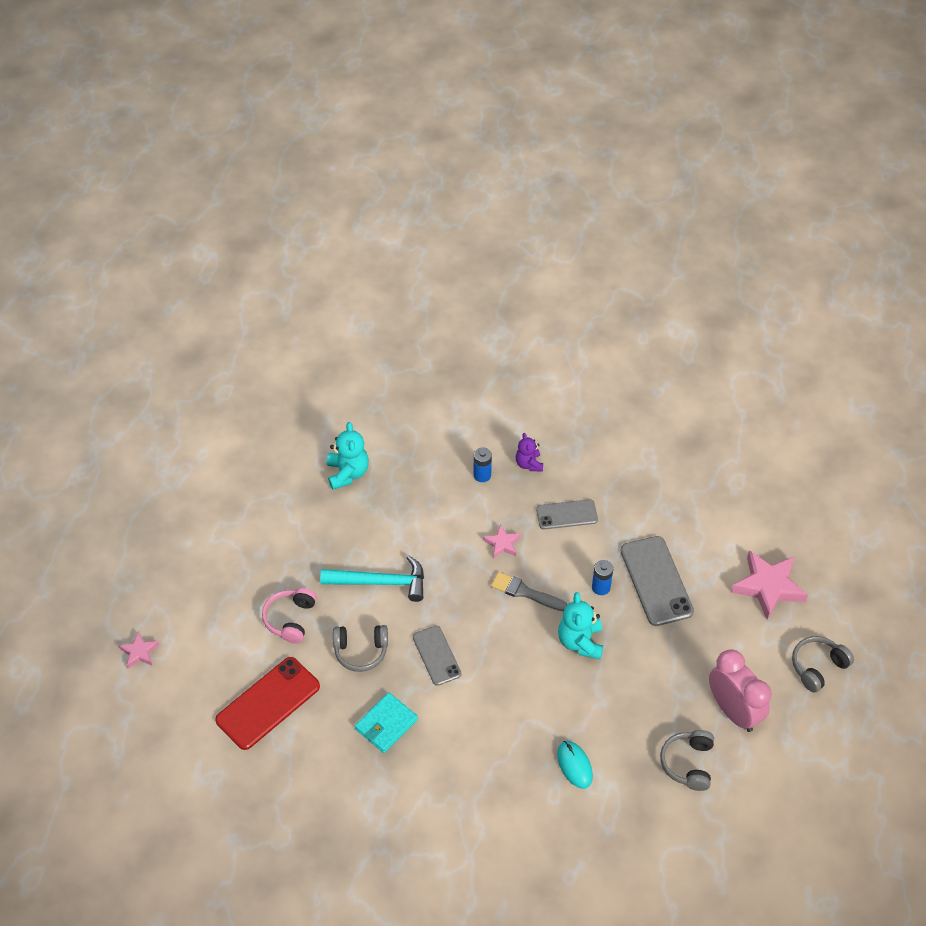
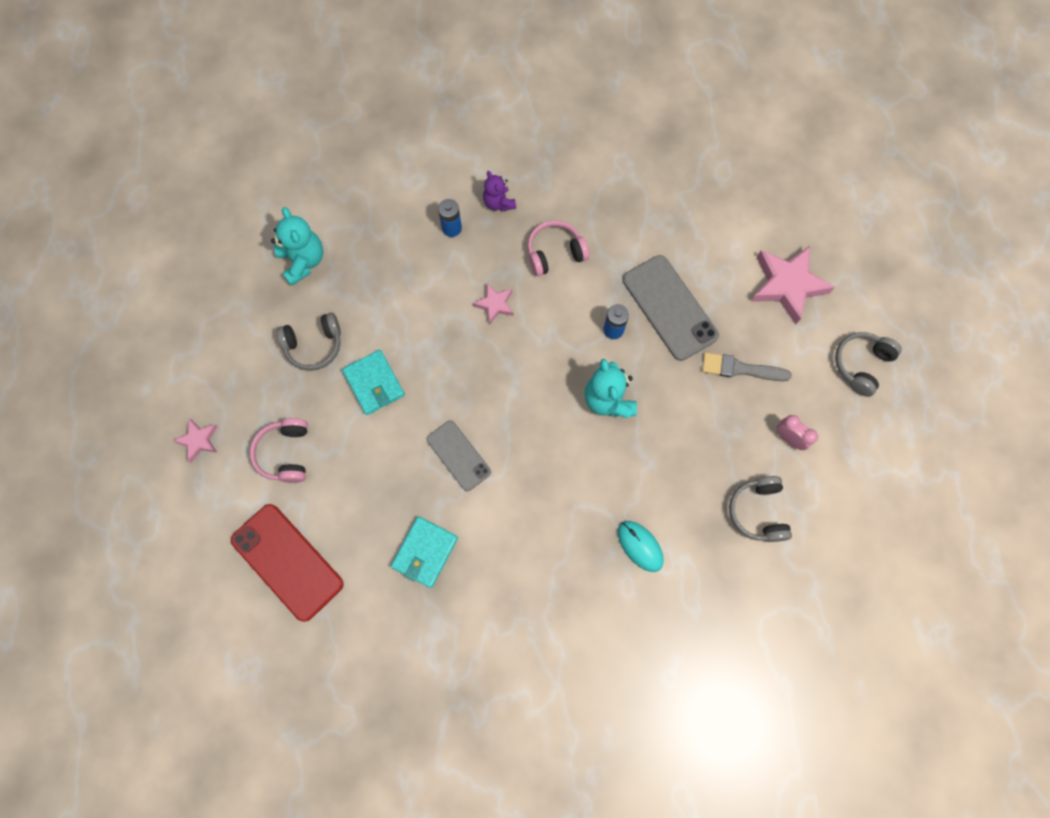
camera: 15 degrees left, 20 degrees up
(139, 652) = (124, 538): pink star -> pink star (198, 440)
(268, 703) = (287, 562): red phone -> red phone turned 75 degrees counterclockwise
(361, 651) = (374, 472): grey headphones -> grey headphones (314, 345)
(380, 582) = (374, 383): turquoise hammer -> turquoise wallet
(525, 592) = (534, 356): grey brush -> grey brush (740, 369)
(566, 515) = (555, 253): grey phone -> pink headphones
(733, 711) = (788, 438): pink clock -> pink clock, size x0.49

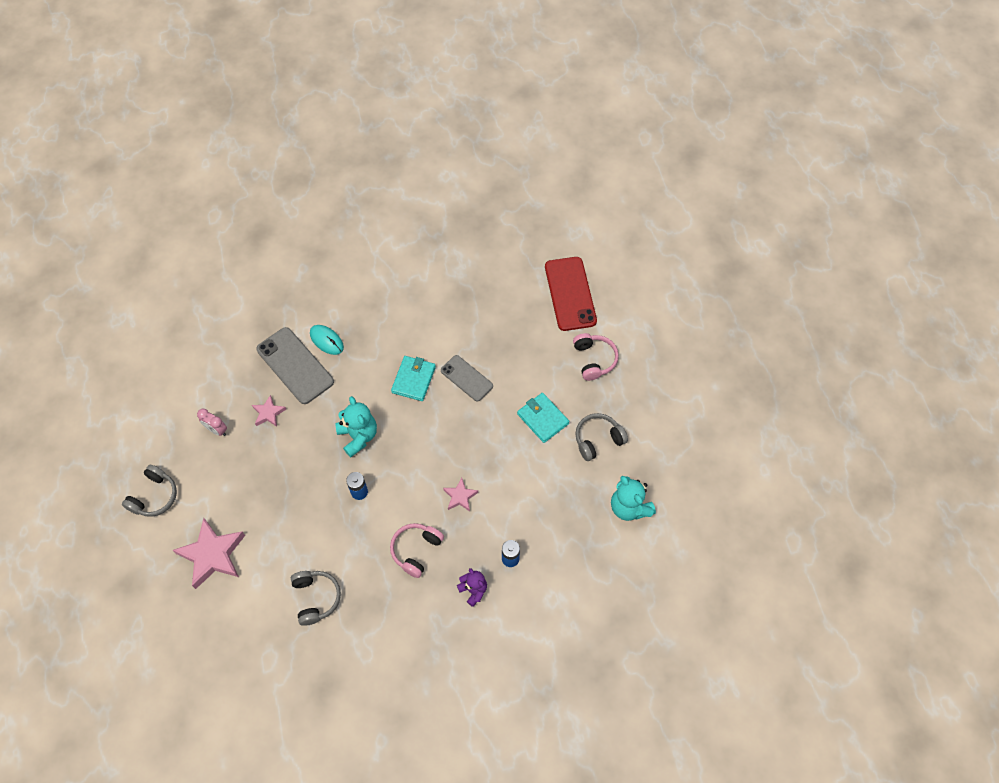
camera: 170 degrees right, 10 degrees down
(198, 440) = (660, 358): pink star -> pink star (268, 413)
(287, 562) = (570, 294): red phone -> red phone turned 45 degrees clockwise
(425, 552) = (477, 313): turquoise wallet -> turquoise wallet (413, 379)
(555, 253) = (416, 550): pink headphones -> pink headphones turned 150 degrees clockwise
(669, 307) = (313, 518): grey phone -> grey phone (295, 365)
(740, 369) = (254, 477): grey brush -> none
(758, 512) = (241, 375): grey headphones -> grey headphones (316, 598)

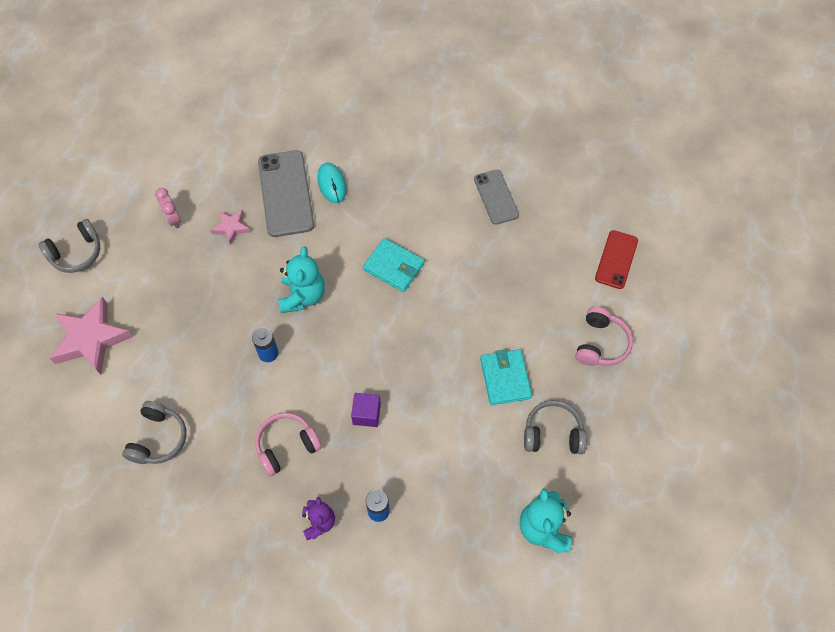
camera: 30 degrees right, 0 degrees up
(413, 379) = (394, 267): turquoise wallet -> turquoise wallet turned 75 degrees clockwise
(460, 496) = (366, 414): pink star -> purple cube
(466, 378) = (449, 293): grey phone -> grey phone (496, 197)
(570, 294) = (616, 259): red phone -> red phone, size x0.62

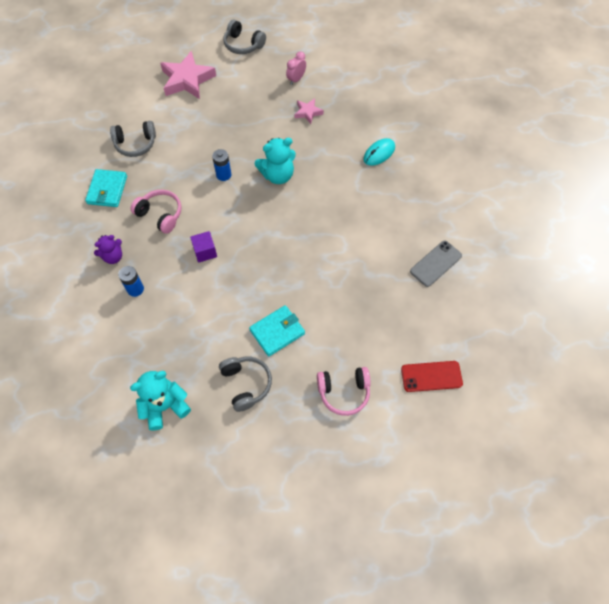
camera: 65 degrees right, 0 degrees up
(285, 193) = (354, 130): grey phone -> none
(394, 267) = (332, 220): turquoise wallet -> turquoise wallet (107, 190)

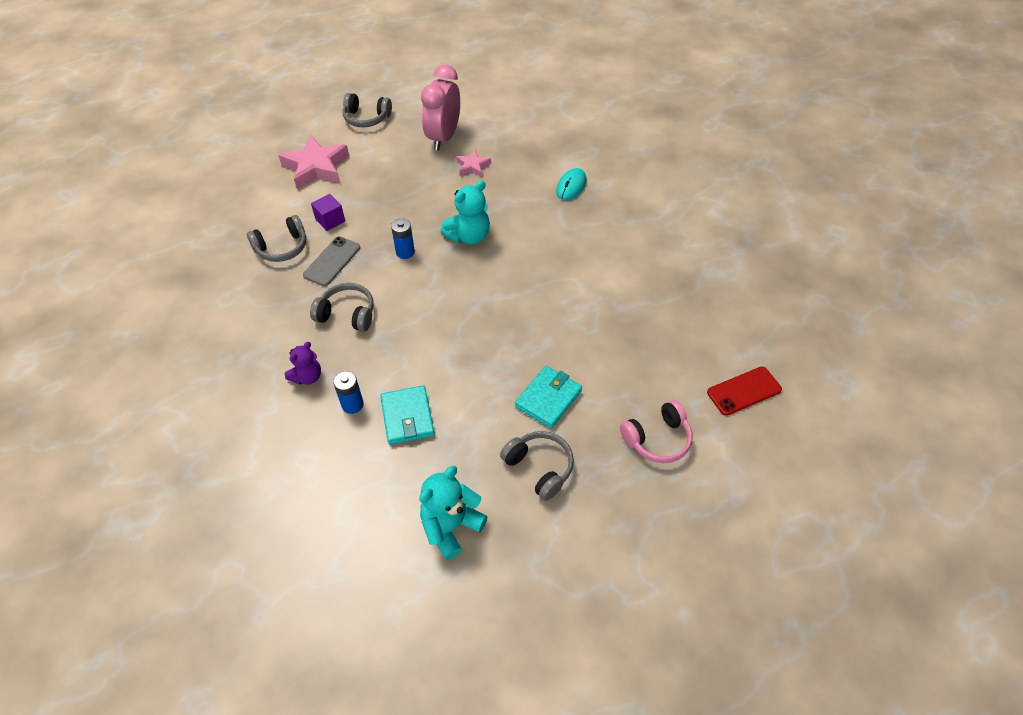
camera: 20 degrees left, 10 degrees down
(107, 190) = (267, 305): turquoise wallet -> turquoise wallet (407, 417)
(160, 215) = (347, 314): pink headphones -> grey headphones
(205, 252) = (421, 338): purple cube -> purple cube (330, 220)
(296, 79) = (443, 138): pink clock -> pink clock, size x2.04
(435, 263) = (687, 276): grey phone -> grey phone (332, 261)

